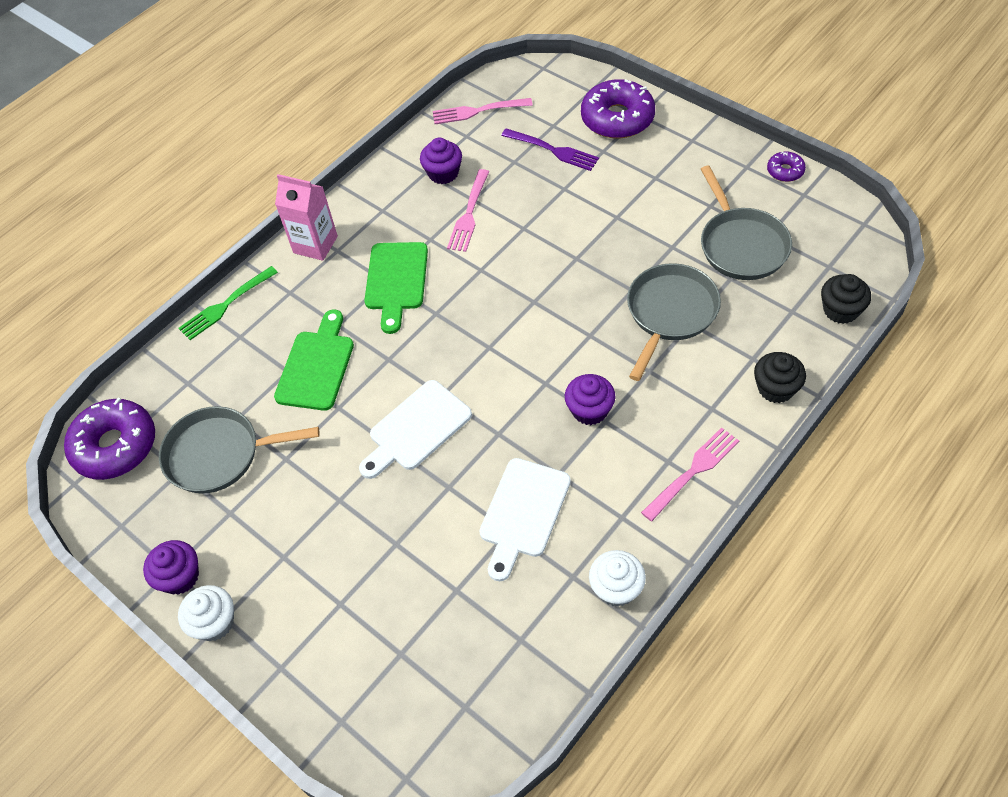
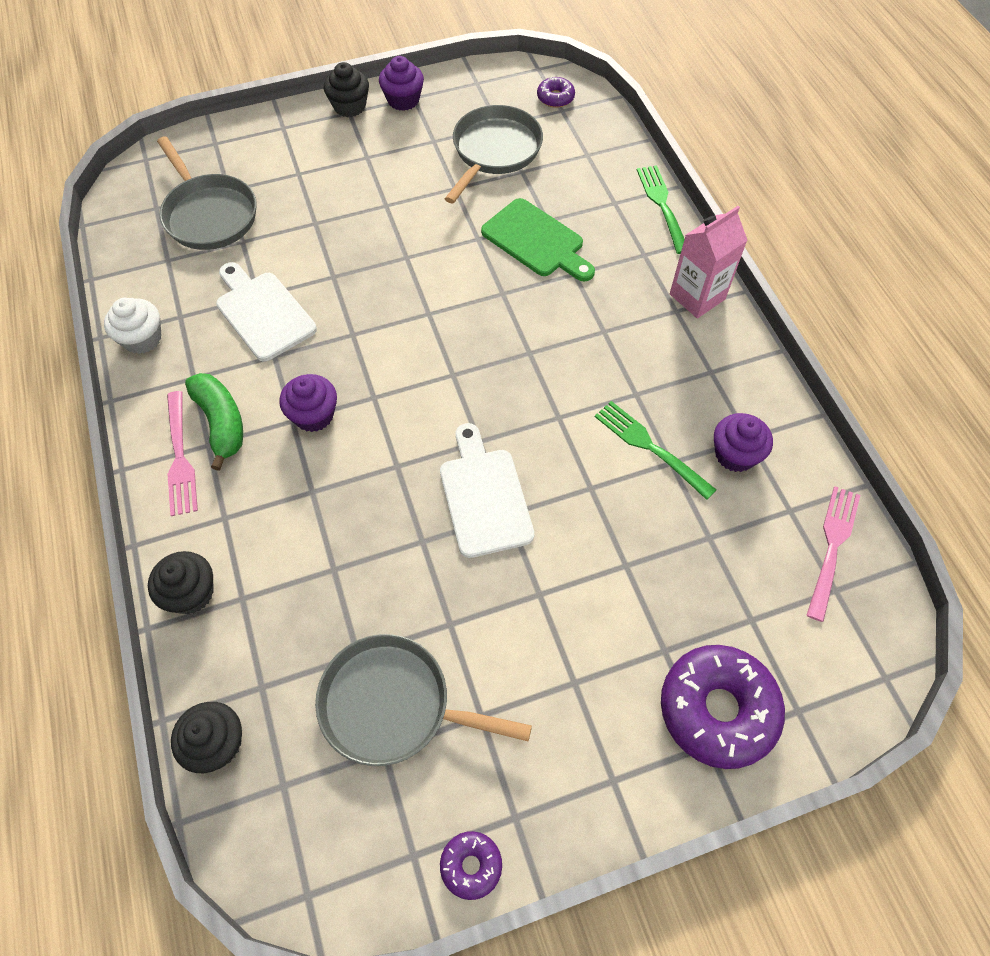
camera: 115 degrees right, 5 degrees up
(115, 446) = (555, 98): purple donut -> purple donut, size x0.48
(214, 622) = (349, 106): white cupcake -> black cupcake
(396, 280) = (597, 340): green cutting board -> none
(416, 429) = (408, 280): white cutting board -> white cutting board (484, 496)
(469, 213) = (651, 447): pink fork -> green fork
(552, 150) = (703, 591): purple fork -> none
(644, 466) = (221, 423): none -> green banana
(670, 313) = (362, 557): grey pan -> grey pan (209, 214)

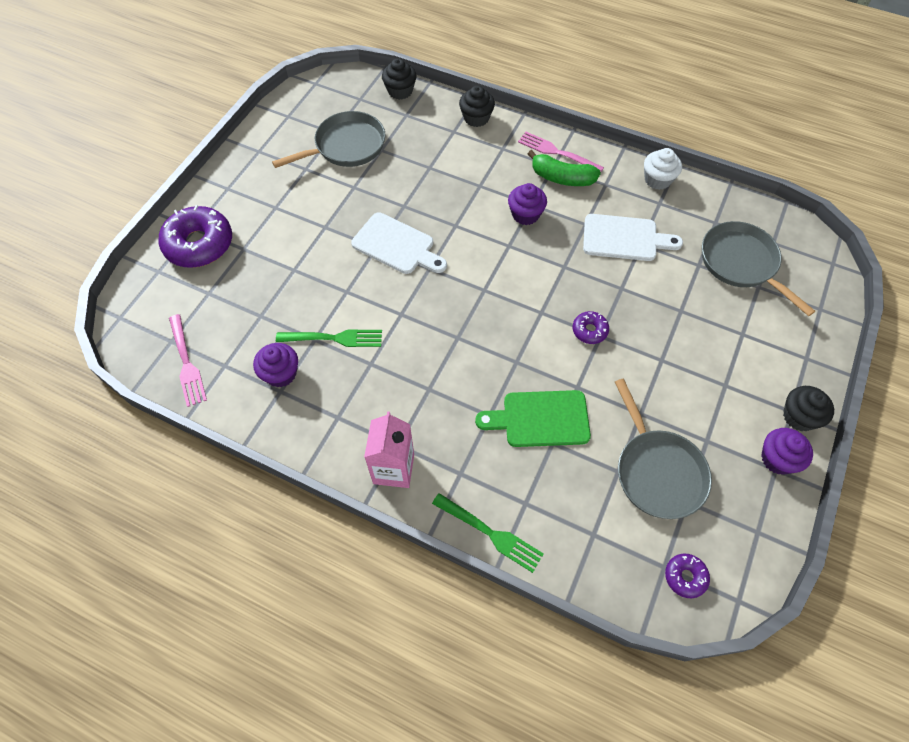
camera: 135 degrees right, 0 degrees up
(209, 214) = (741, 263): grey pan -> grey pan turned 45 degrees clockwise
(471, 865) = (263, 128): purple donut -> purple donut (589, 330)

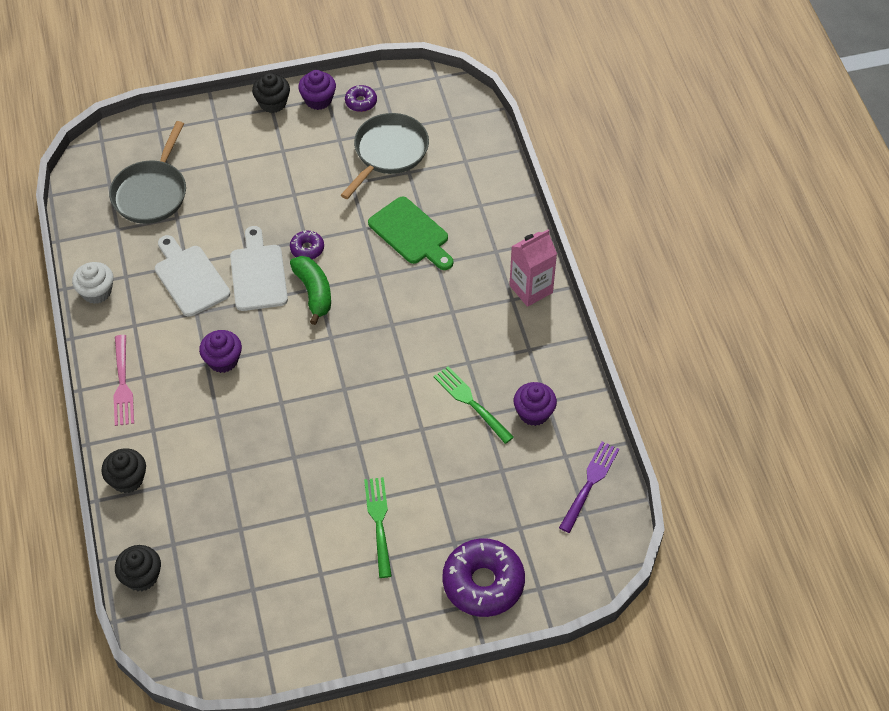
camera: 130 degrees left, 5 degrees down
(186, 362) = (589, 484): pink fork -> purple fork
(346, 146) = (262, 562): grey pan -> none
(396, 245) = (342, 429): white cutting board -> white cutting board (258, 274)
(489, 533) = (518, 210): green fork -> green fork (379, 523)
(562, 178) = (154, 361): green banana -> green banana (314, 292)
(685, 577) = (447, 106): purple donut -> purple donut (361, 102)

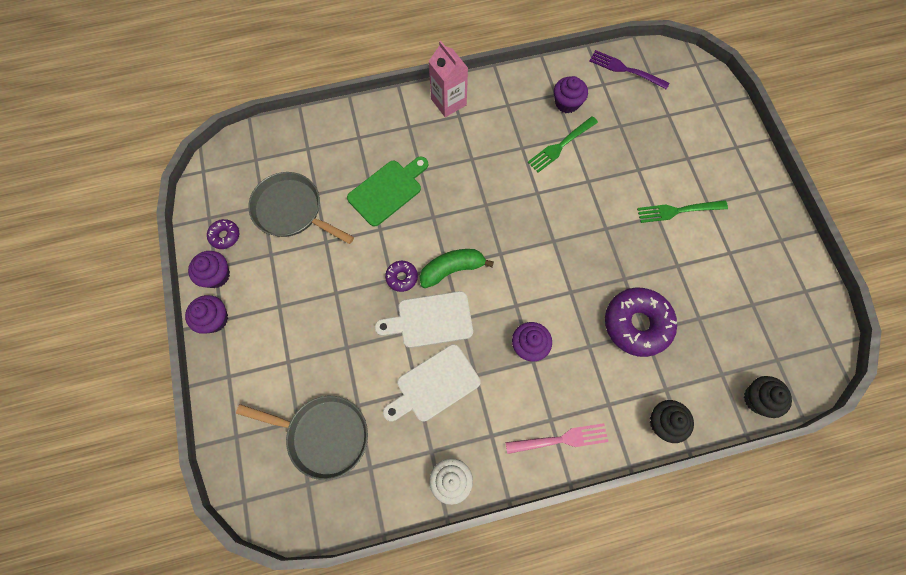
camera: 90 degrees left, 15 degrees up
(272, 103) = (214, 319): black cupcake -> purple cupcake
(483, 583) = (718, 139): purple donut -> purple donut (636, 324)

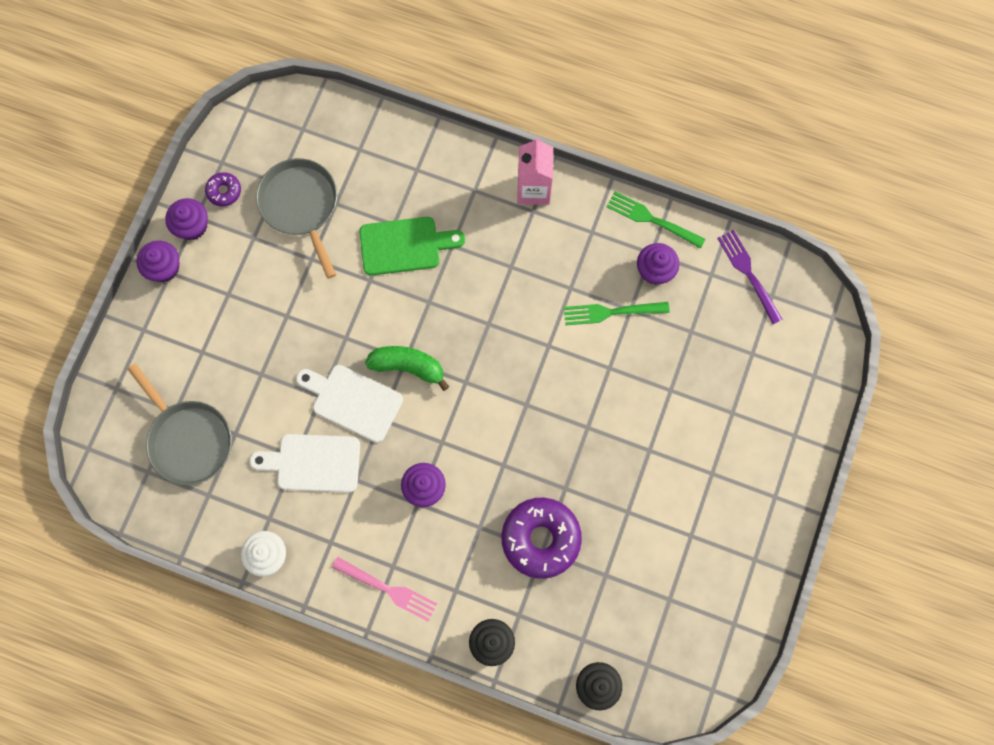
camera: 35 degrees right, 5 degrees up
(402, 277) = (356, 342): purple donut -> none
(678, 210) = (675, 459): green fork -> green fork (652, 219)

